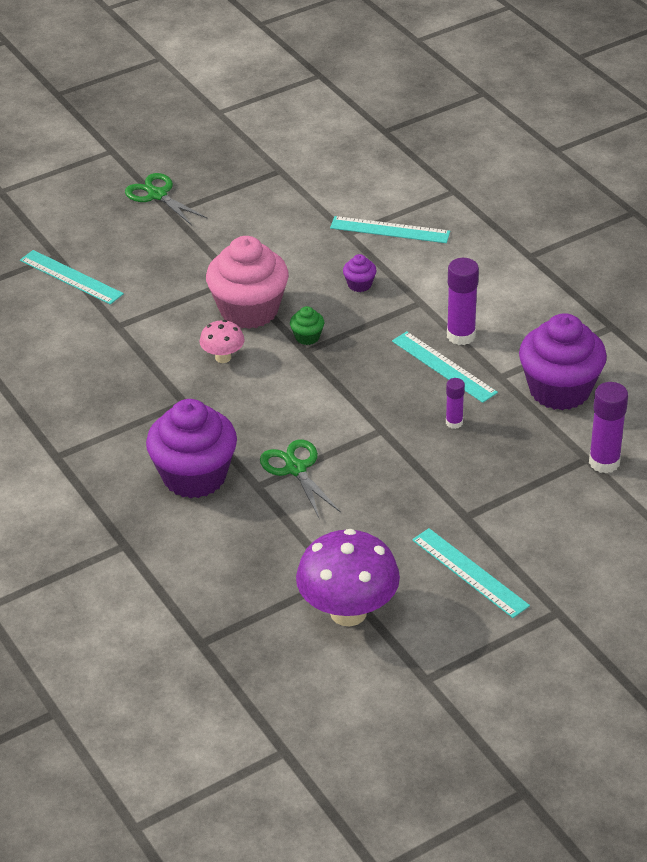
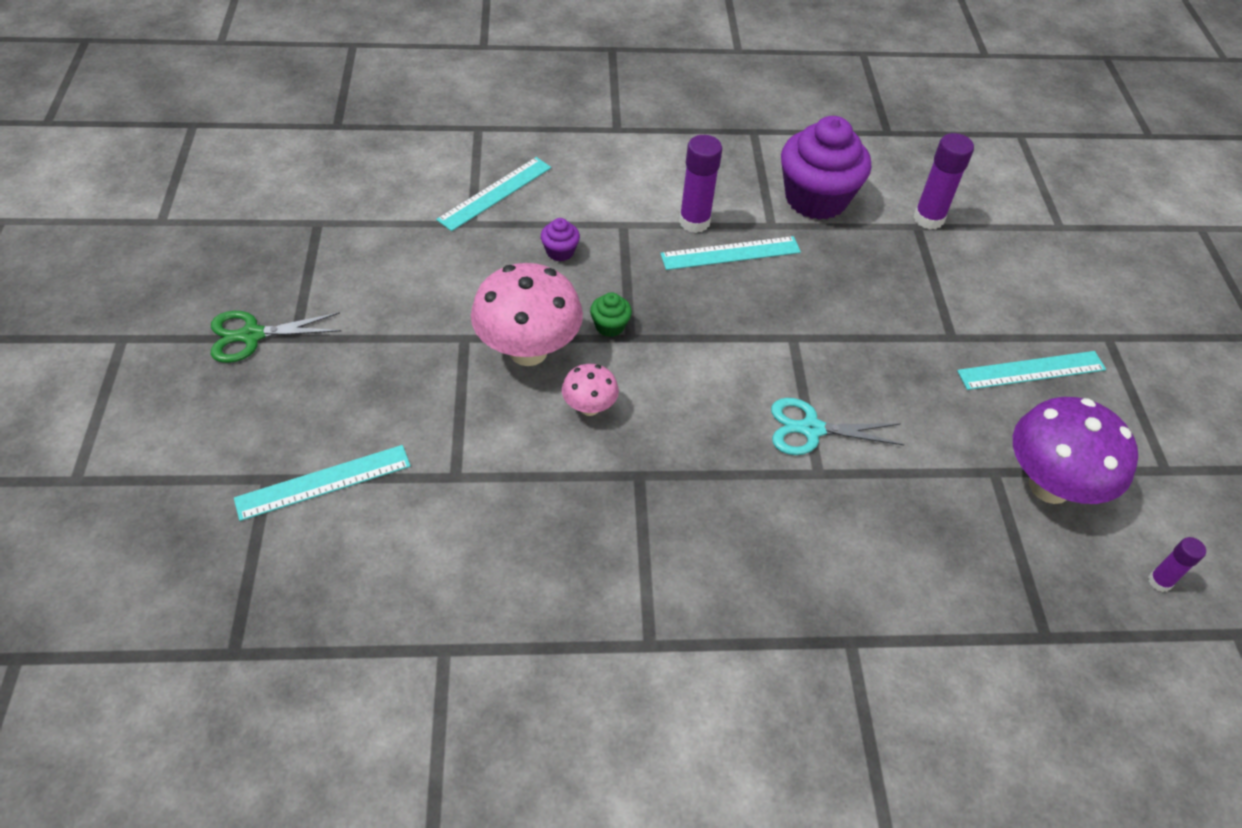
camera: 65 degrees left, 10 degrees up
(194, 476) = (771, 521): purple cupcake -> none
(249, 310) = (528, 351): pink cupcake -> pink mushroom
(295, 469) = (811, 429): green scissors -> turquoise scissors
(454, 422) = (816, 284): purple glue stick -> purple glue stick (1159, 581)

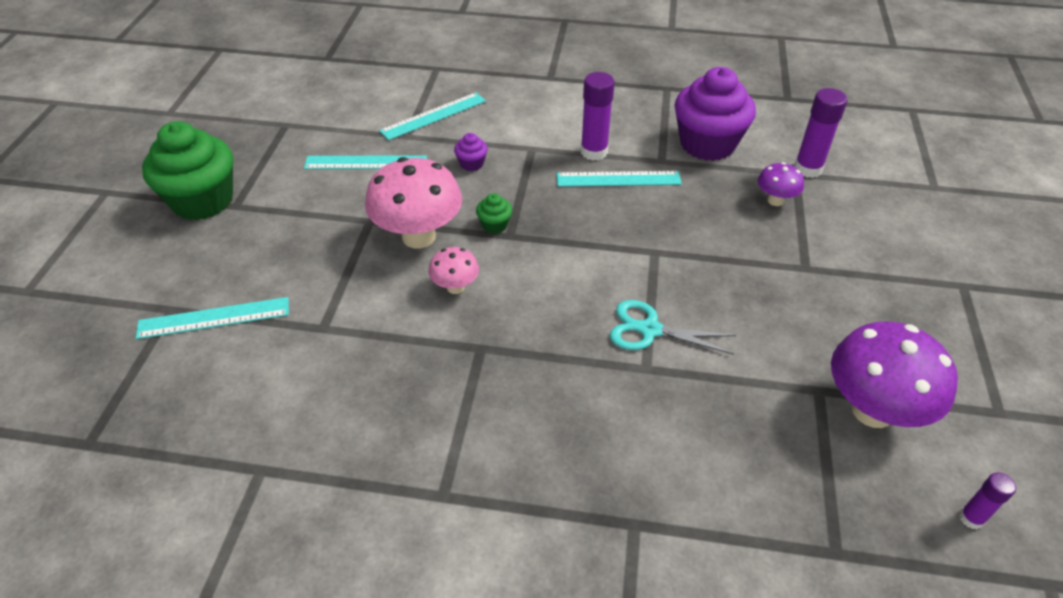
camera: 15 degrees right, 5 degrees down
(252, 335) = (203, 200): green scissors -> green cupcake
(903, 261) = (775, 200): none -> purple mushroom
(1031, 370) = (877, 305): turquoise ruler -> turquoise ruler (366, 163)

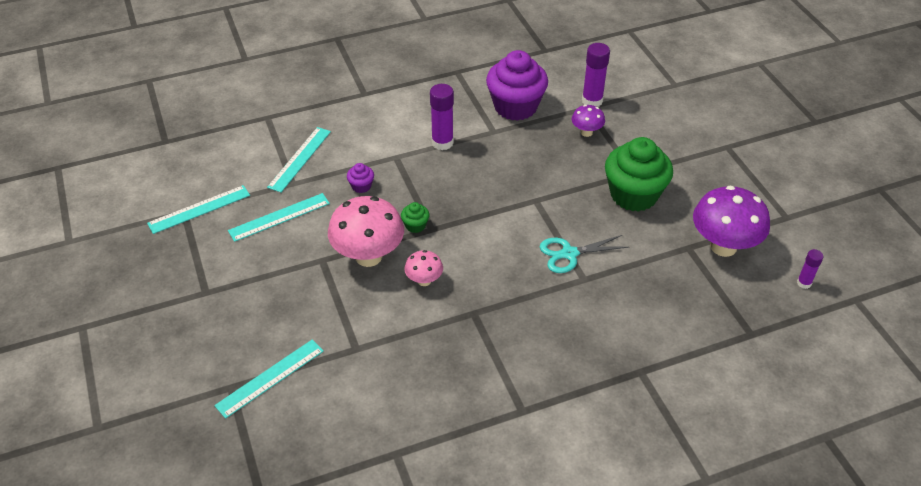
camera: 30 degrees left, 0 degrees up
(203, 200) = (174, 299): green cupcake -> green cupcake (634, 195)
(618, 179) = (474, 157): turquoise ruler -> turquoise ruler (199, 209)

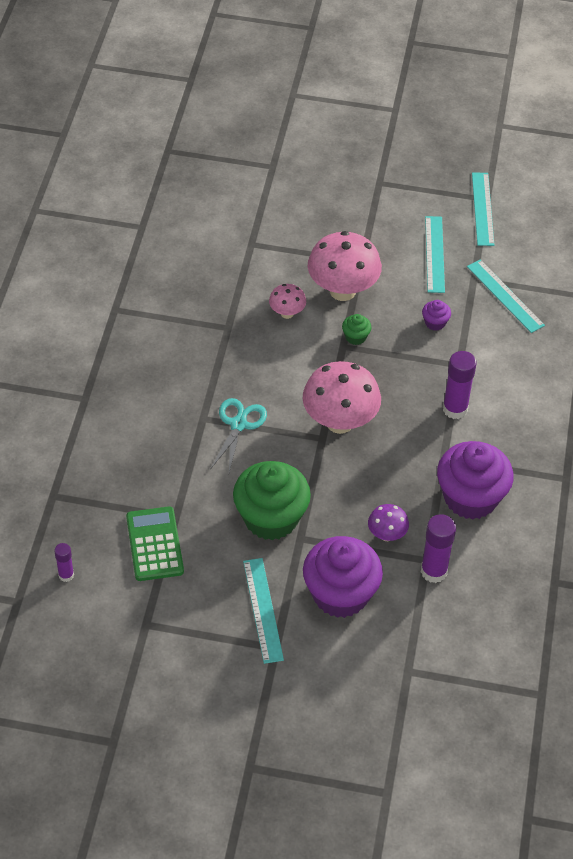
camera: 120 degrees right, 5 degrees up
(270, 378) = (263, 188): turquoise ruler -> turquoise ruler (263, 610)
(511, 197) = (339, 422): none -> pink mushroom
(655, 134) = (340, 594): none -> purple cupcake
(723, 246) = (154, 544): purple mushroom -> green calculator

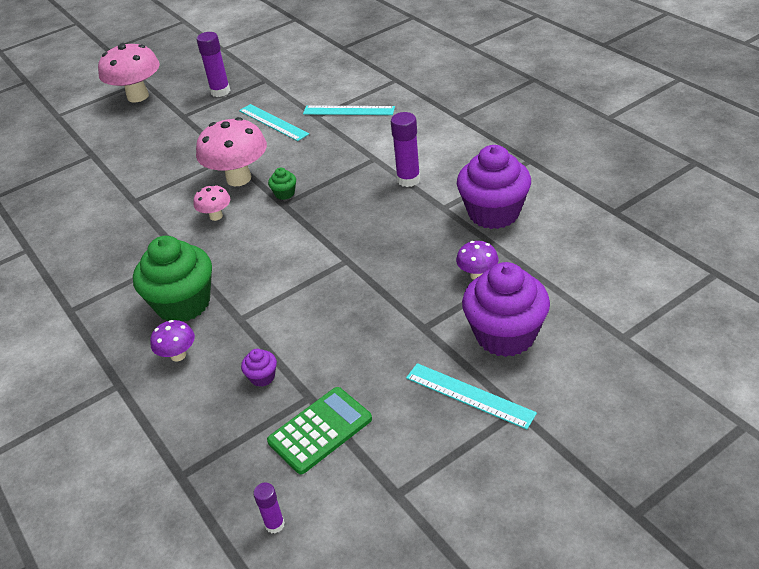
camera: 40 degrees left, 10 degrees down
(138, 410) = (178, 355): none -> purple mushroom
(154, 544) = (320, 430): green calculator -> green calculator turned 105 degrees clockwise
(238, 424) = (273, 301): turquoise scissors -> none
(271, 518) = (384, 334): green cupcake -> green cupcake (183, 303)
(339, 422) = (345, 243): pink mushroom -> pink mushroom (138, 96)
(434, 571) = (540, 268): purple glue stick -> purple glue stick (220, 91)
(435, 323) = (326, 151): purple cupcake -> purple cupcake (262, 377)
(482, 209) = (270, 85): turquoise ruler -> none

